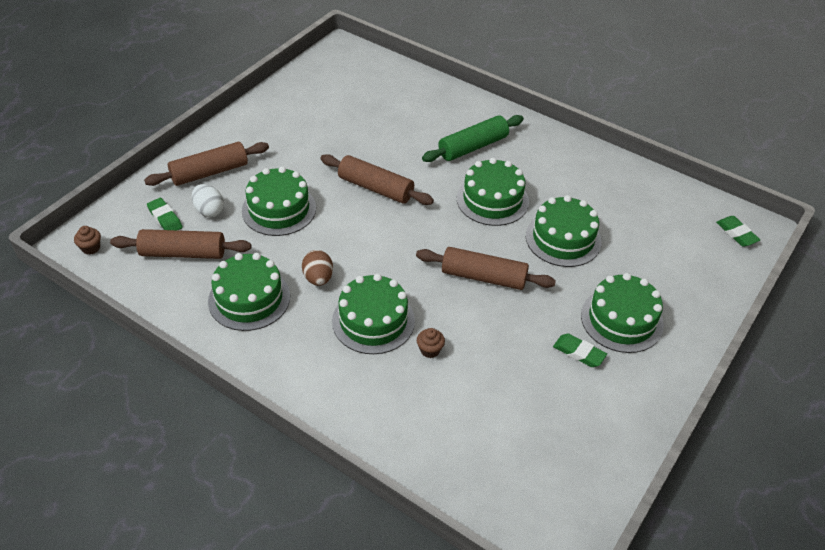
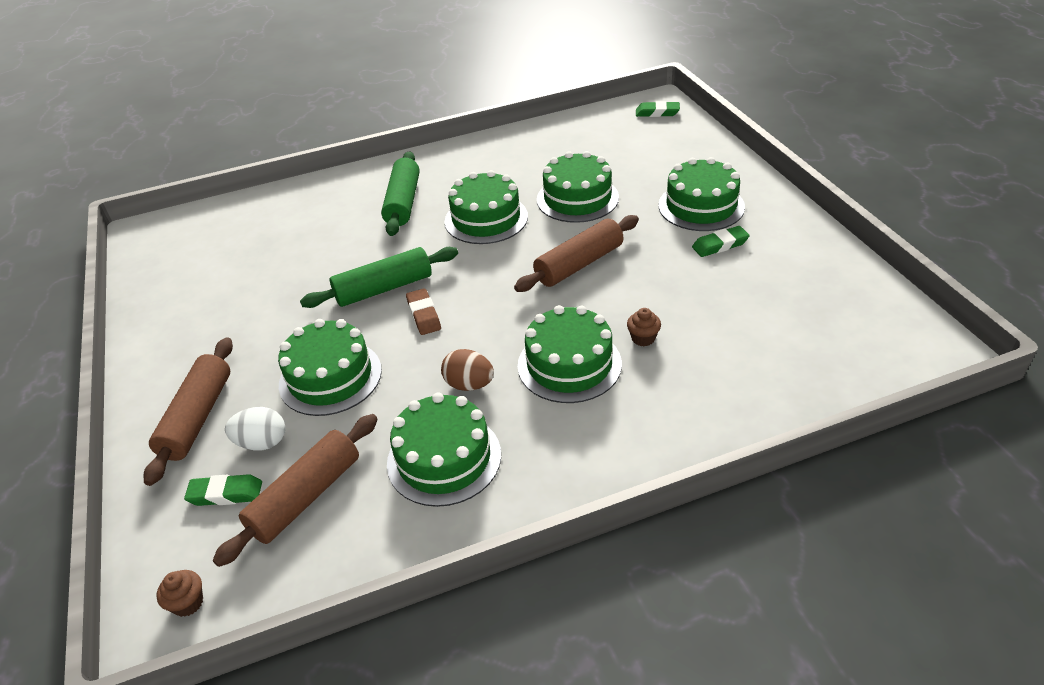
camera: 50 degrees left, 5 degrees down
(365, 221) = (424, 315): none -> brown eraser
(376, 188) = (384, 288): brown rolling pin -> green rolling pin

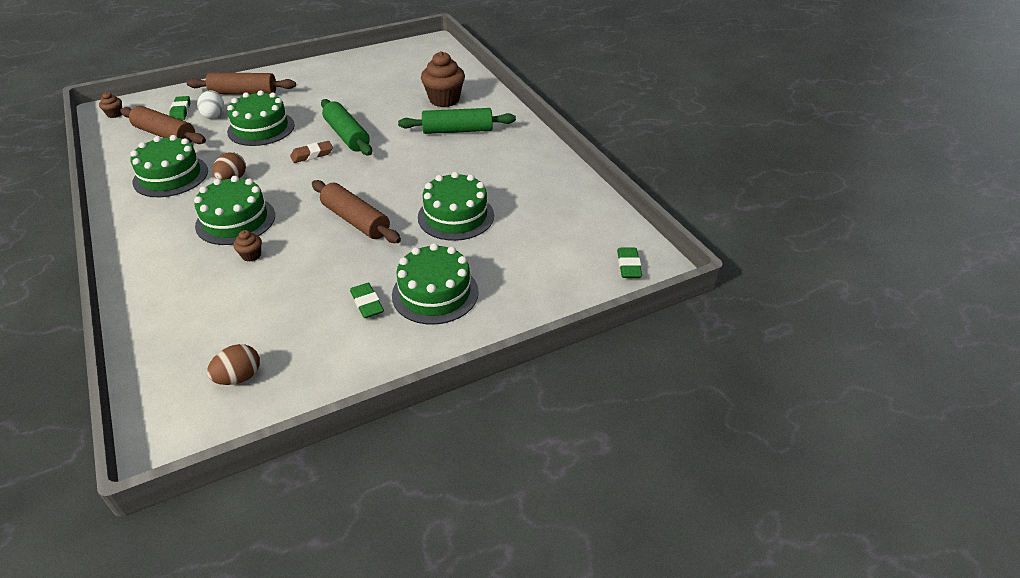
camera: 80 degrees right, 0 degrees up
(322, 215) = (444, 100): none -> brown cupcake
(486, 219) = (429, 170): green cake -> none
(840, 316) = (239, 377): none -> brown egg

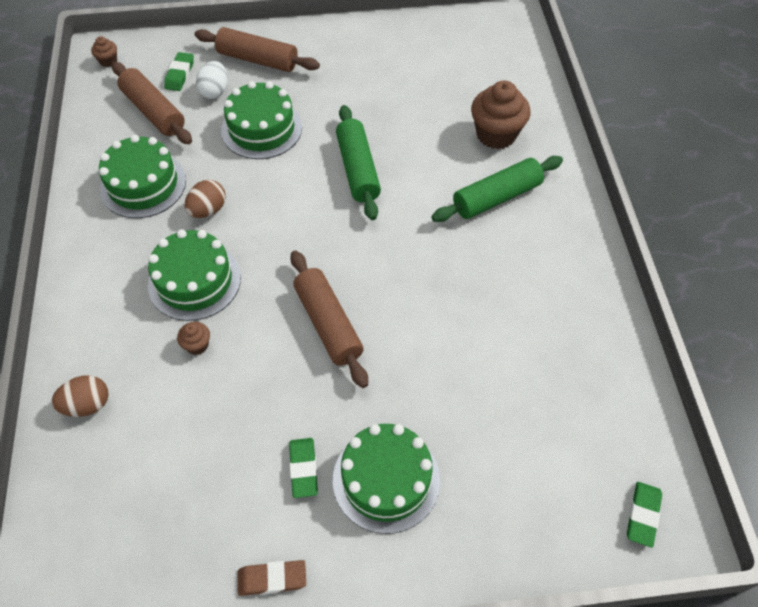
camera: 20 degrees right, 15 degrees up
(239, 377) = (137, 536): brown egg -> brown egg (87, 405)
(312, 154) = (308, 192): brown eraser -> brown eraser (272, 579)
(456, 216) = (449, 354): green cake -> none
(457, 130) = (496, 197): green rolling pin -> green rolling pin turned 45 degrees counterclockwise

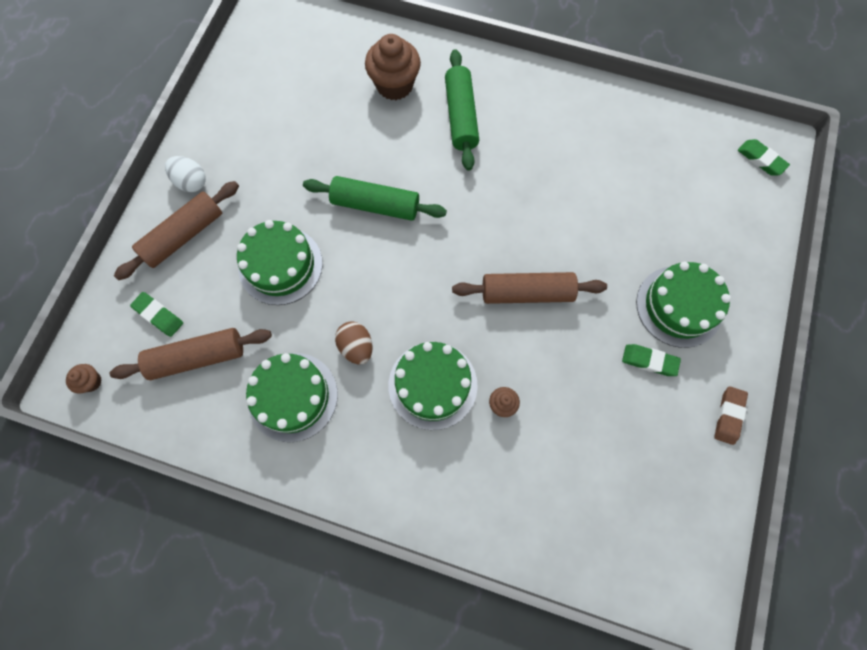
camera: 65 degrees left, 15 degrees up
(87, 405) = (523, 517): brown egg -> none
(215, 91) = (204, 290): white egg -> white egg (191, 182)

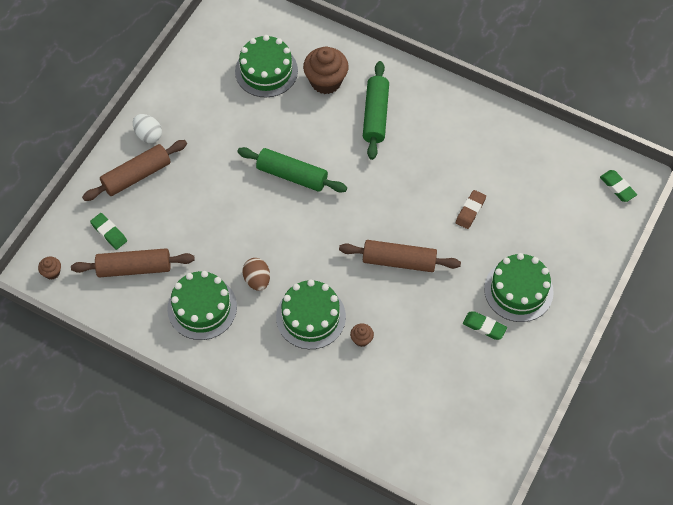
camera: 10 degrees right, 10 degrees down
(280, 265) = (208, 210): green cake -> green cake (266, 71)
(728, 416) = (536, 376): brown eraser -> brown eraser (470, 211)

